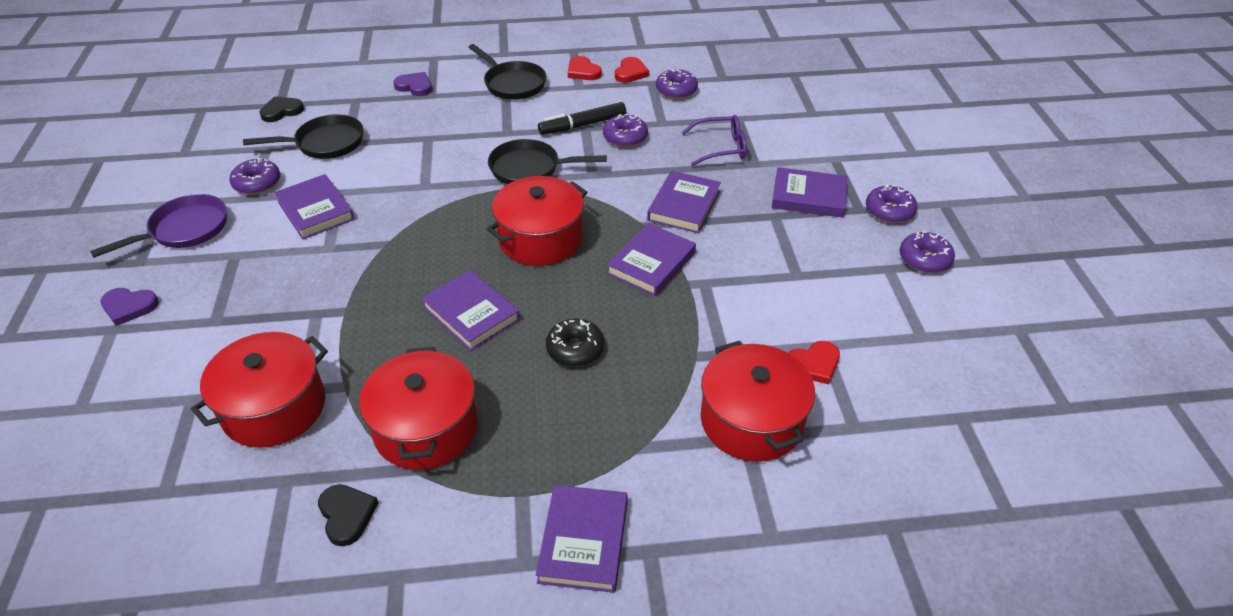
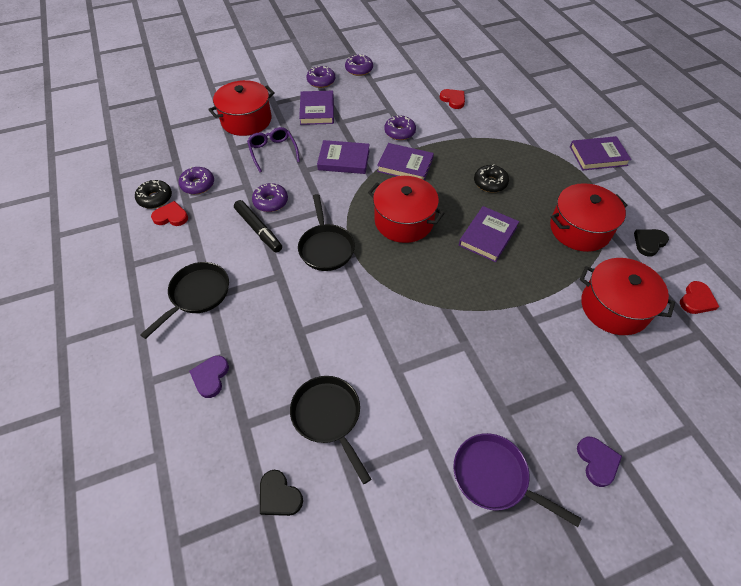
camera: 105 degrees left, 10 degrees up
(257, 183) = (408, 448): purple donut -> purple donut (399, 132)
(315, 210) = (427, 376): purple book -> none
(583, 71) = (171, 248): red heart -> red heart (696, 300)
(664, 64) = (155, 198): none -> black donut
(751, 420) = (499, 115): red pot -> red pot (246, 120)

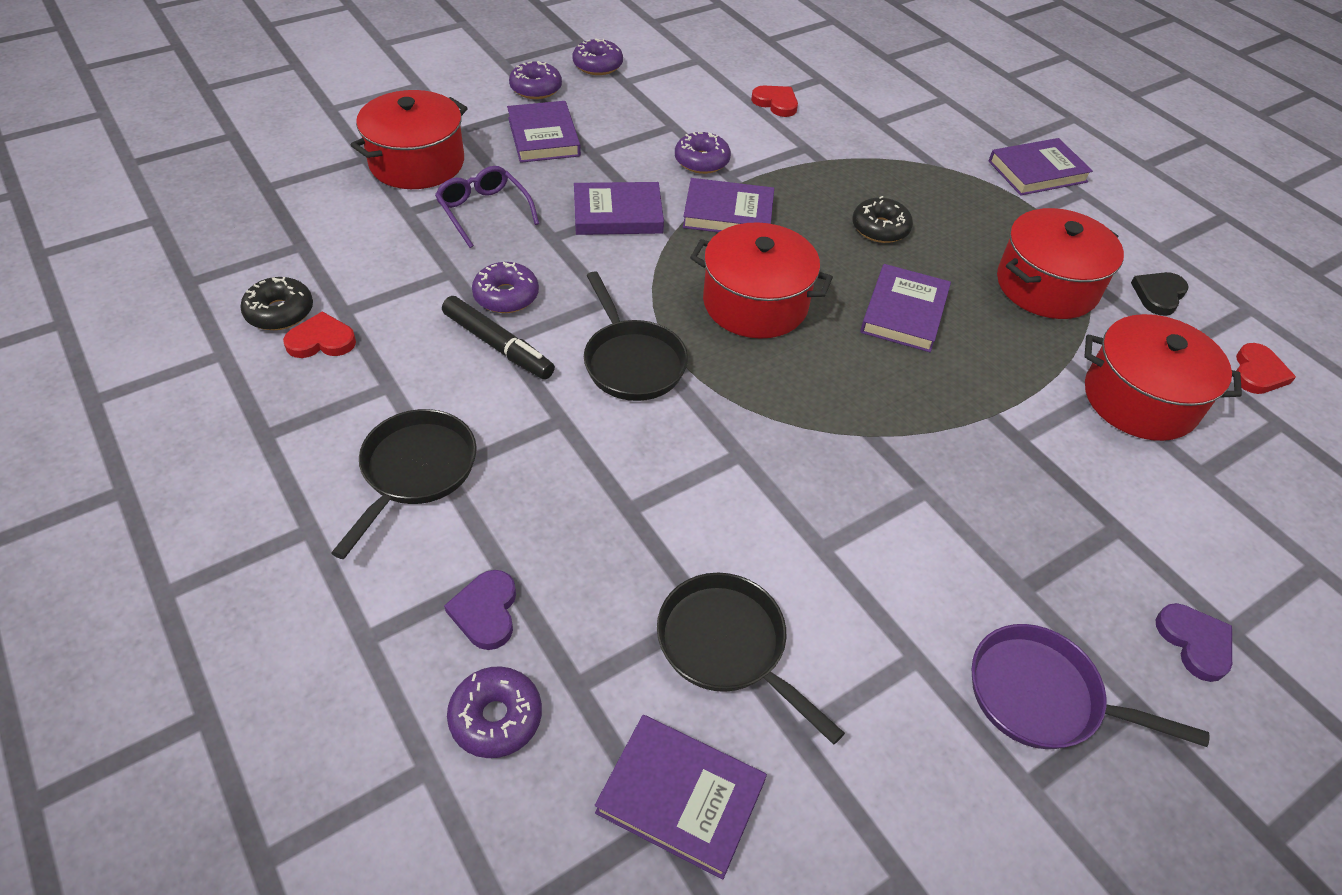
camera: 15 degrees left, 5 degrees down
(198, 185) = (357, 280): purple donut -> purple donut (496, 718)
(279, 495) = (680, 797): black heart -> purple book

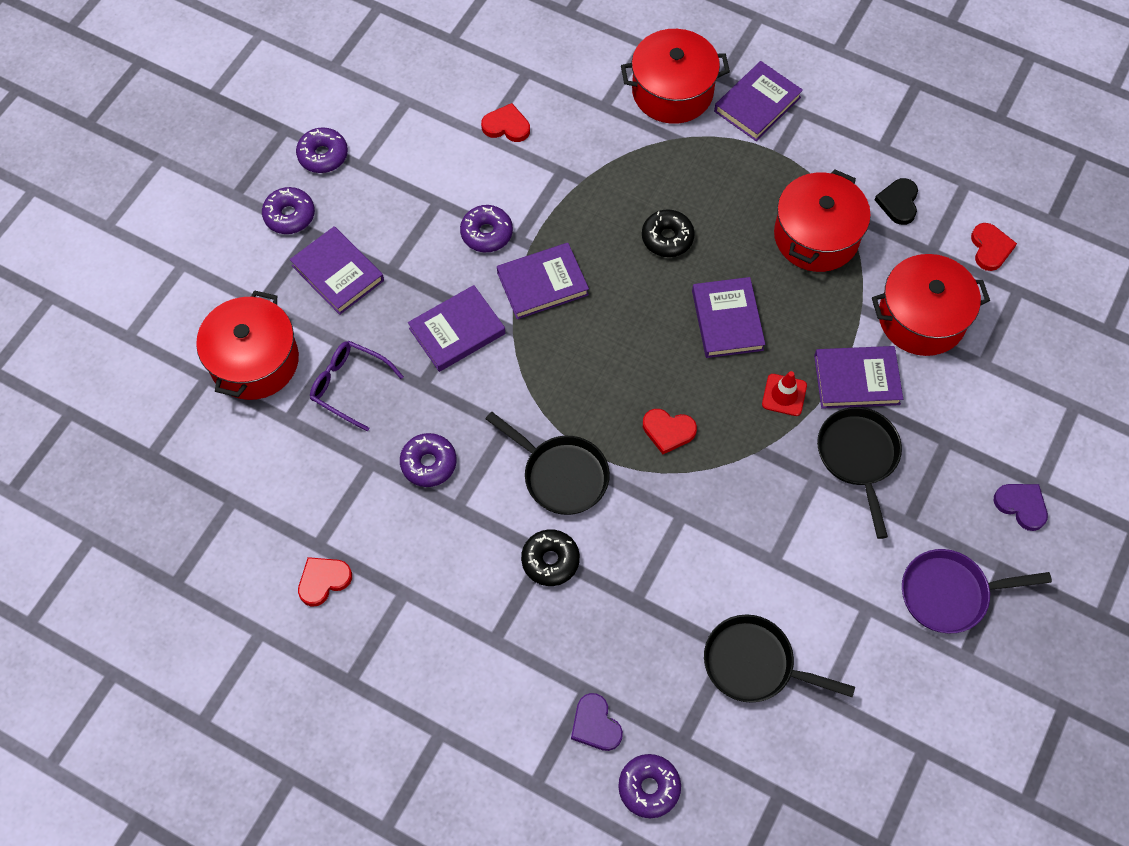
camera: 25 degrees left, 15 degrees up
(280, 312) = (270, 573): black donut -> black donut (550, 560)
(415, 471) = (476, 651): black pan -> black pan (858, 457)
(498, 345) = (456, 513): black marker -> none
(680, 797) = (782, 773): purple book -> purple book (856, 380)
(755, 303) = (616, 370): red pot -> red pot (672, 91)
(776, 375) = (668, 431): none -> red heart
(931, 399) = (784, 395): none -> red traffic cone

